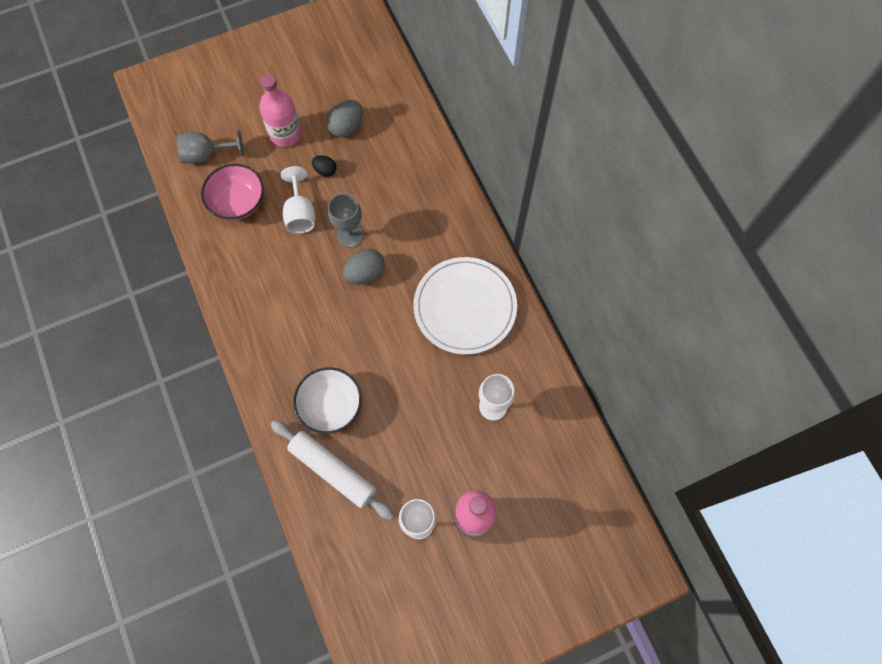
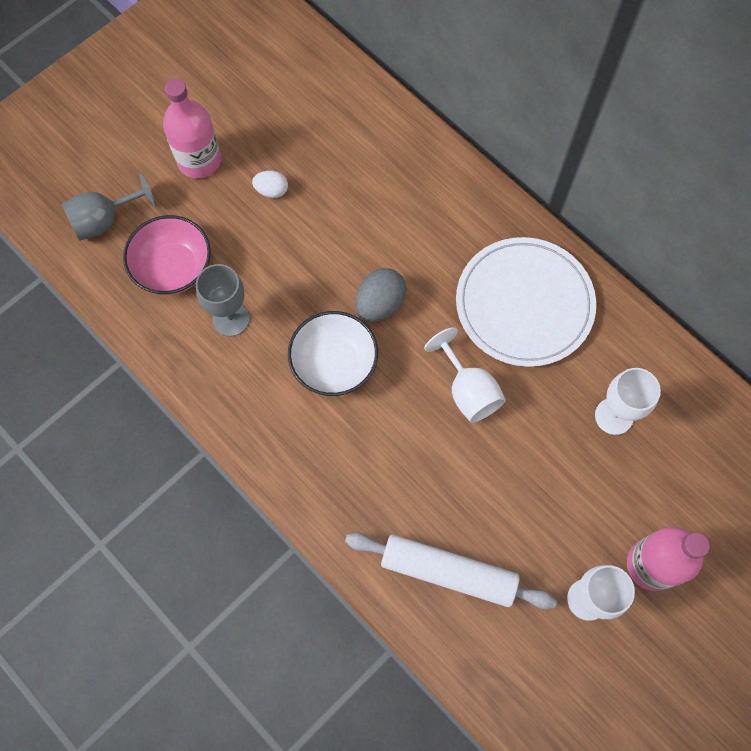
camera: 20 degrees left, 0 degrees up
(300, 214) = (263, 256): white goblet -> white goblet (468, 391)
(325, 170) = (272, 191): black egg -> white egg
(330, 406) = (409, 489): white bowl -> white bowl (334, 364)
(346, 127) = (275, 127): grey egg -> none
(350, 235) = (339, 262): grey goblet -> grey goblet (231, 319)

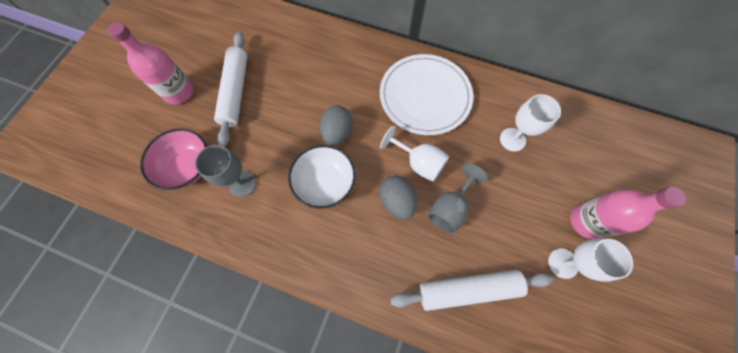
camera: 25 degrees left, 0 degrees up
(104, 220) = (125, 155): grey goblet -> grey goblet (449, 208)
(272, 191) = (235, 92): white egg -> white rolling pin
(414, 427) = (396, 201): none -> grey egg

